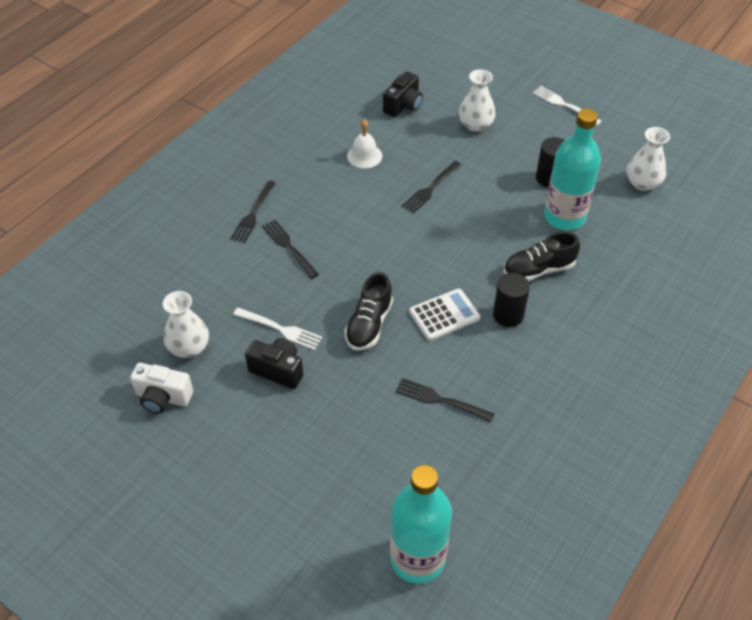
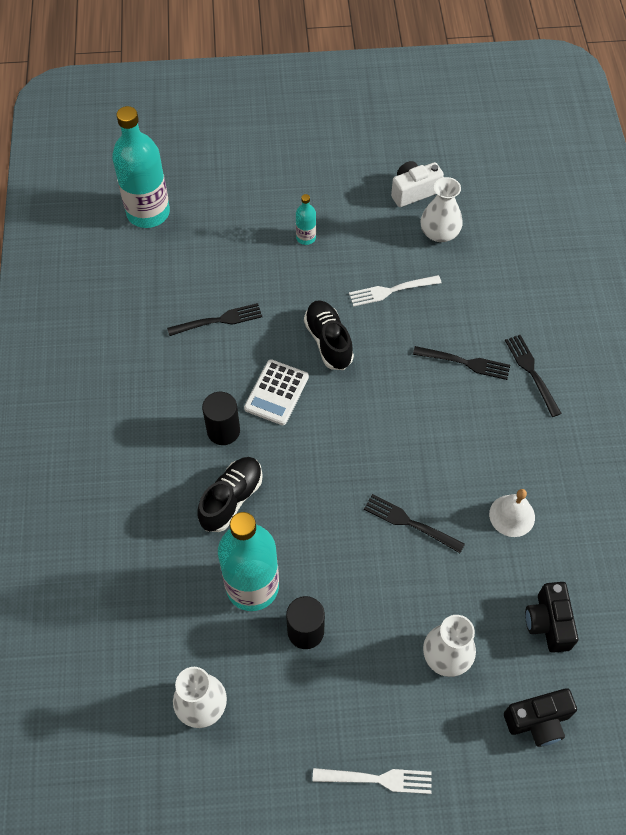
camera: 140 degrees right, 10 degrees up
(278, 370) = (358, 261): black camera -> black camera (538, 721)
(298, 422) = (306, 238): none -> turquoise bottle
(431, 188) = (410, 523): black fork -> black fork turned 60 degrees counterclockwise

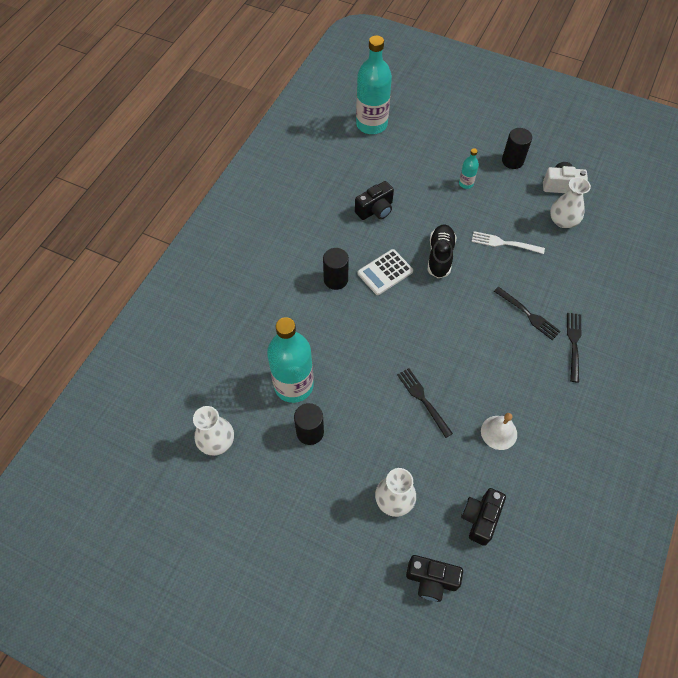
camera: 30 degrees right, 0 degrees up
(218, 320) = (375, 210): black fork -> black camera
(231, 499) = (314, 324): black shoe -> none
(342, 185) = (512, 161): none -> black cylinder
(377, 779) = (297, 552): white fork -> none

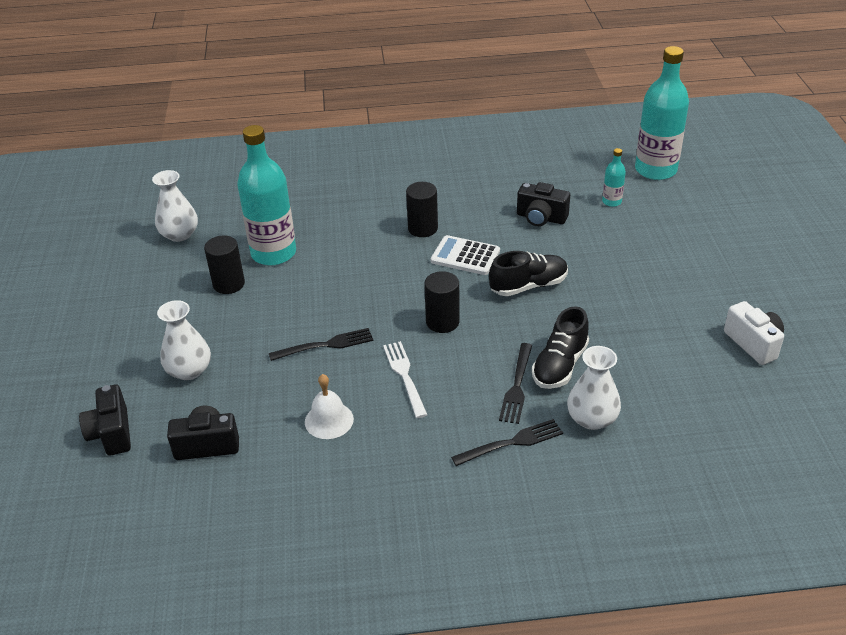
camera: 60 degrees right, 20 degrees down
(423, 400) = (325, 345): black fork -> black fork turned 45 degrees clockwise
(466, 183) = (657, 265): turquoise bottle -> turquoise bottle (611, 202)
(504, 243) = (603, 328): white fork -> white fork (404, 376)
(512, 161) = (740, 288): black cylinder -> black cylinder (442, 322)
(523, 283) = (559, 365): none -> black shoe
(563, 220) = (697, 365): white vase -> white vase (592, 419)

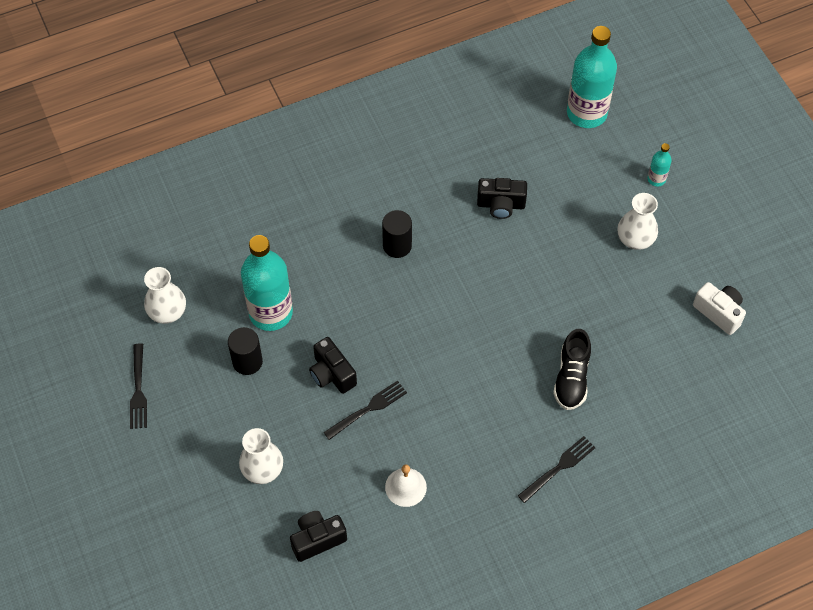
camera: 20 degrees left, 20 degrees up
(111, 433) = (231, 551): black camera -> black camera (332, 374)
(404, 376) = (449, 424): white fork -> none
(442, 322) = (458, 356): black cylinder -> none
(465, 256) = (449, 272): white calculator -> none
(517, 386) = (544, 409): black fork -> black fork (138, 390)
(528, 286) = (517, 294): black shoe -> none
(592, 419) = (613, 426): white vase -> white vase (635, 238)
(611, 202) = (558, 167): turquoise bottle -> turquoise bottle (656, 179)

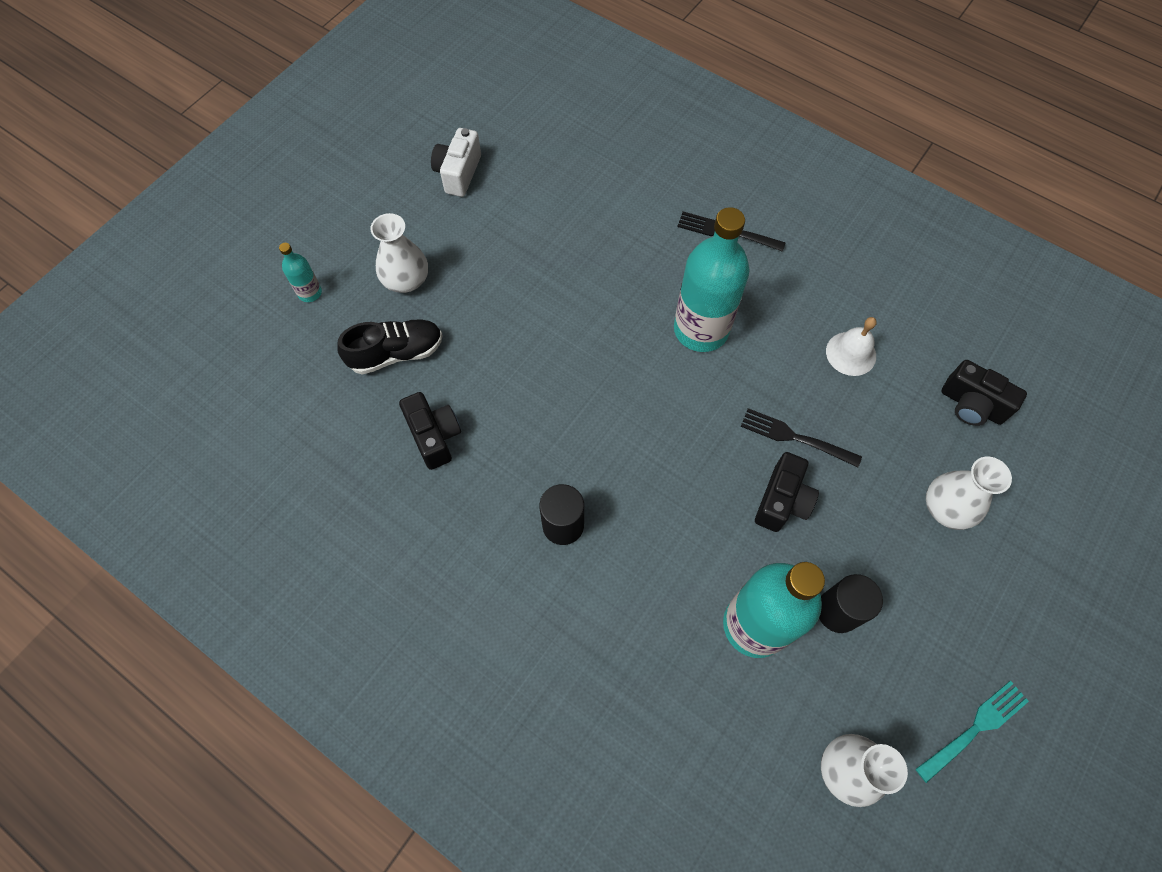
camera: 120 degrees left, 5 degrees up
(138, 390) = (974, 728): black fork -> turquoise fork
(571, 378) = (619, 264): black shoe -> black shoe (396, 353)
(586, 113) = (240, 406): turquoise bottle -> turquoise bottle (701, 329)

